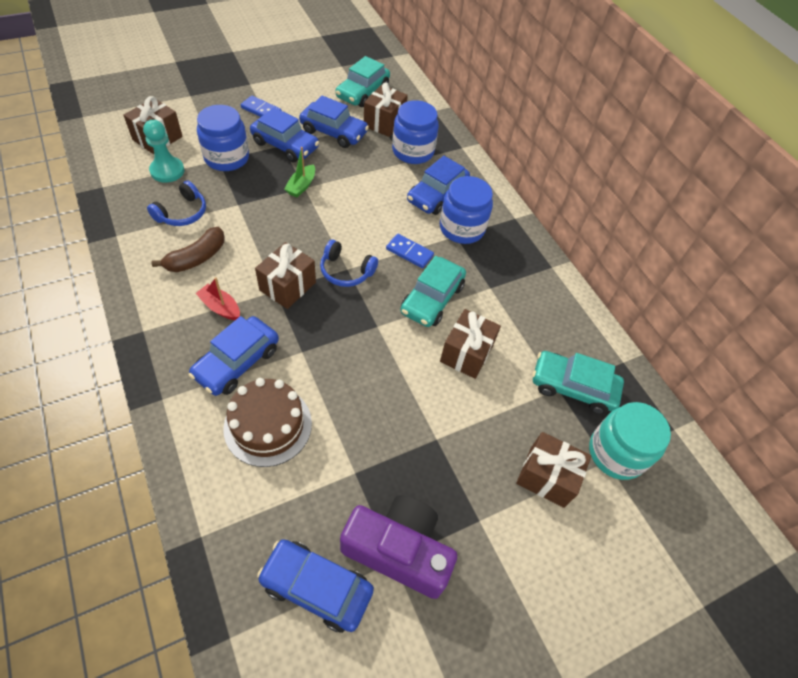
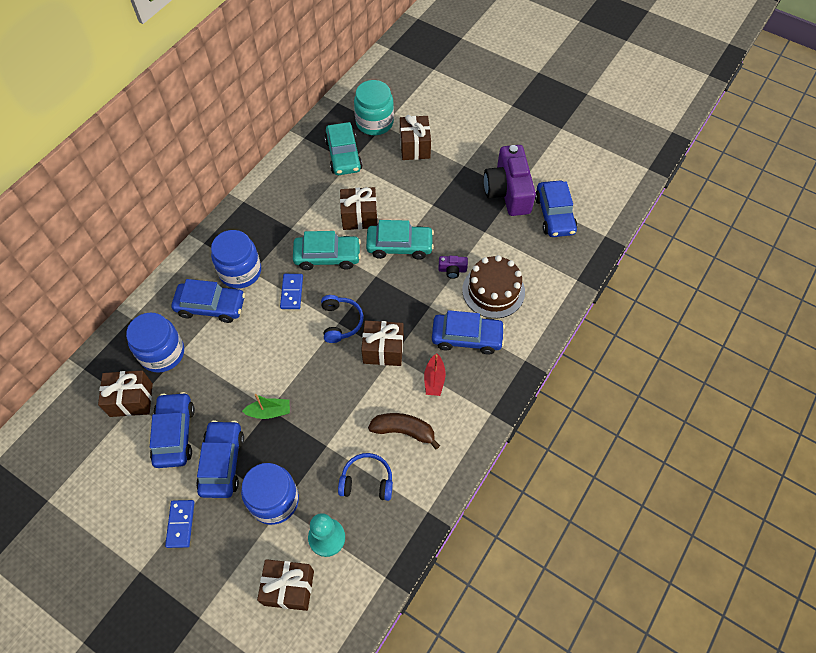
camera: 115 degrees left, 5 degrees up
(328, 401) = (452, 270): none -> purple camera
(362, 92) = (89, 449): turquoise car -> turquoise car (399, 246)

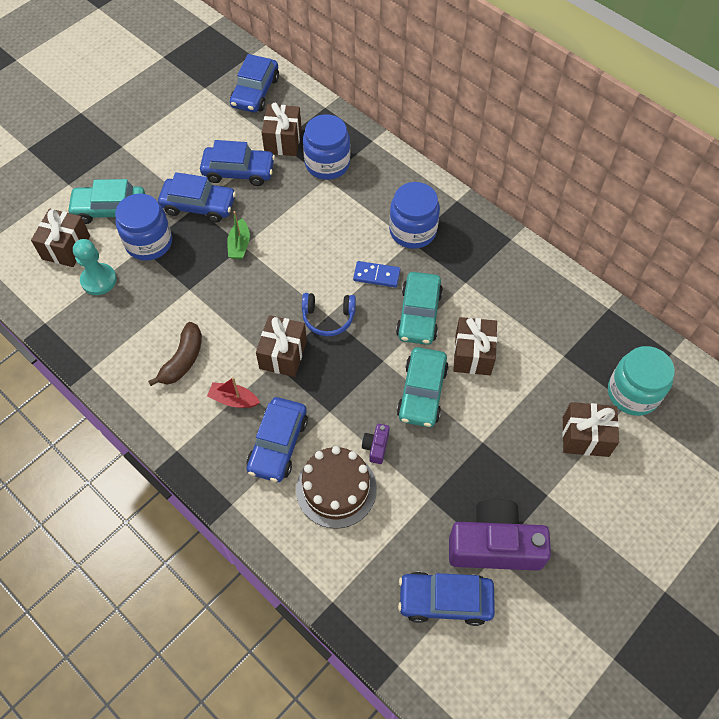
camera: 100 degrees right, 0 degrees up
(181, 524) = (152, 174): blue domino -> none
(211, 306) = (373, 204): blue car -> blue car (255, 92)
(343, 155) = (575, 349): turquoise car -> turquoise car (110, 209)
(367, 481) = (141, 319): blue headphones -> none

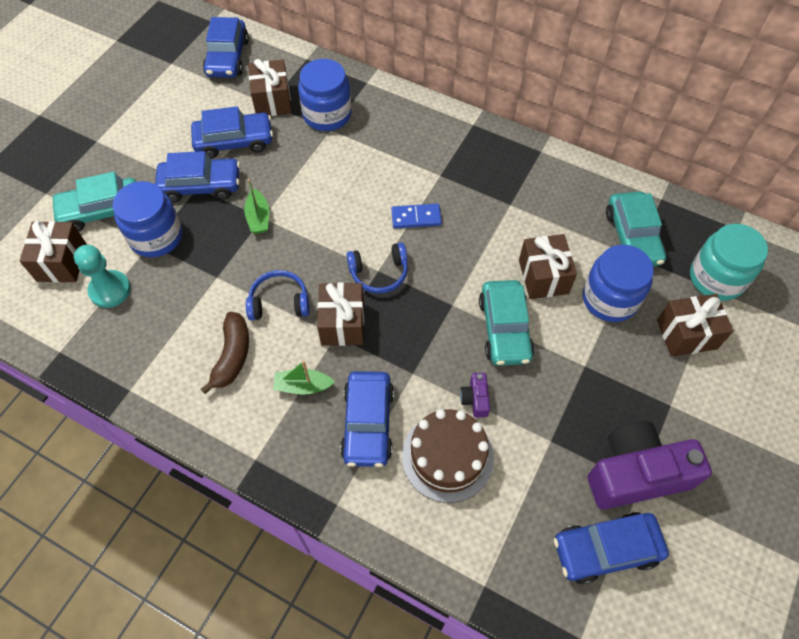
camera: 15 degrees left, 0 degrees up
(233, 399) = (303, 386): red boat -> green boat
(235, 323) = (279, 302): none -> blue headphones
(413, 231) = (438, 164): blue jar -> blue jar (609, 299)
(419, 314) = (473, 248): turquoise car -> turquoise car (632, 237)

